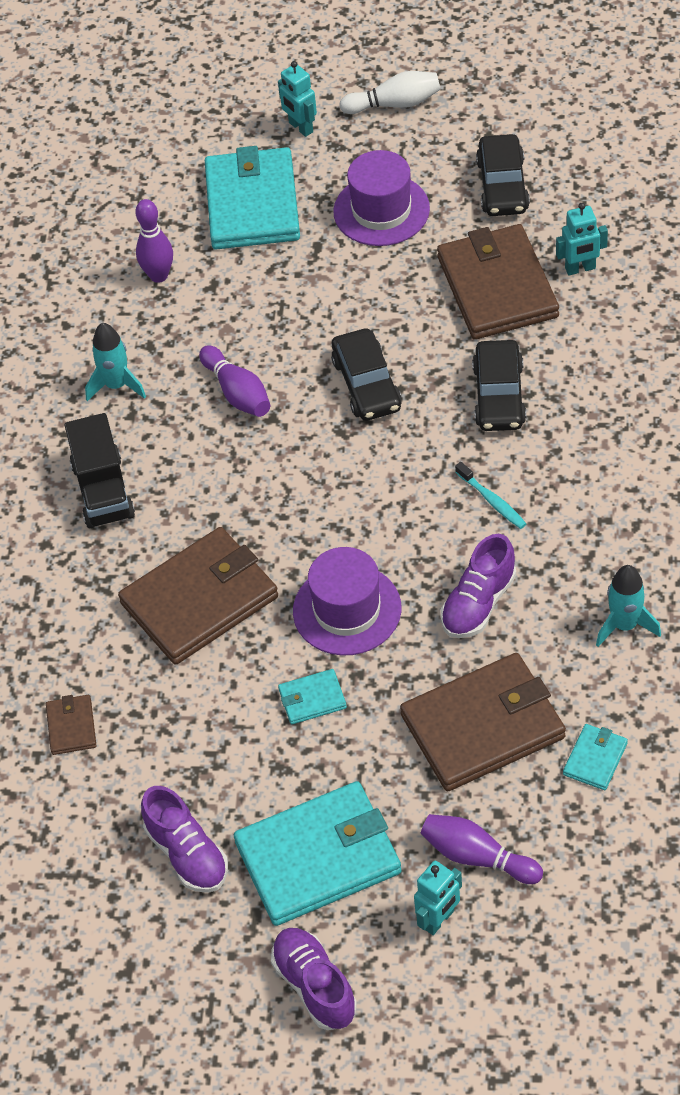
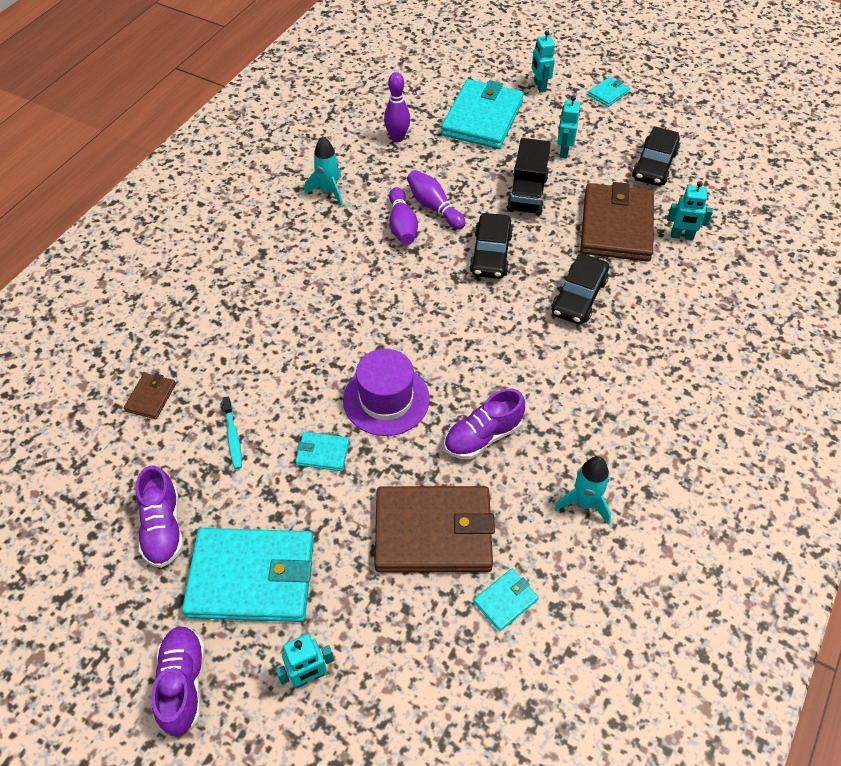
camera: 20 degrees right, 0 degrees up
(103, 491) = (277, 252): black truck -> black truck (527, 194)
(200, 600) = (291, 349): brown wallet -> none
(381, 210) = (563, 151): purple hat -> turquoise robot
(394, 104) = (608, 93): white bowling pin -> turquoise wallet
(477, 857) = (369, 638): purple bowling pin -> purple bowling pin (434, 207)
(492, 501) = (534, 367): turquoise toothbrush -> turquoise toothbrush (233, 437)

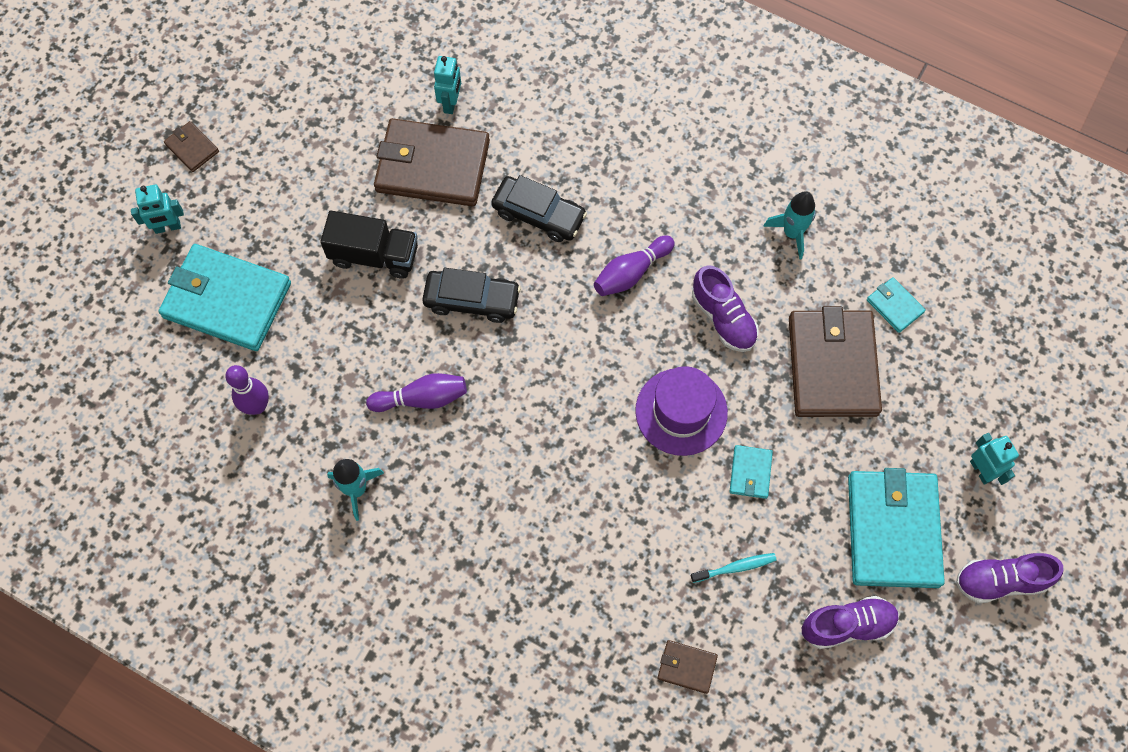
camera: 90 degrees left, 15 degrees up
(434, 207) = (391, 361): purple bowling pin -> purple bowling pin (631, 273)
(563, 151) = (300, 209): turquoise robot -> none
(608, 93) = (192, 148): turquoise wallet -> brown wallet
(654, 165) = (332, 114): black car -> none

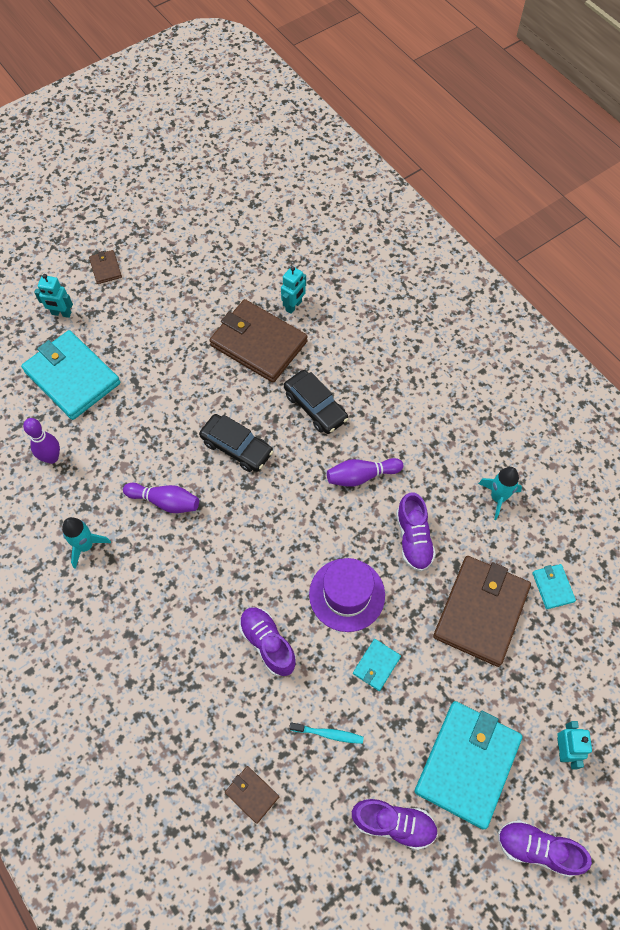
camera: 25 degrees right, 5 degrees down
(374, 255) = (186, 388): black truck -> none
(622, 503) = (267, 643): none -> purple shoe

